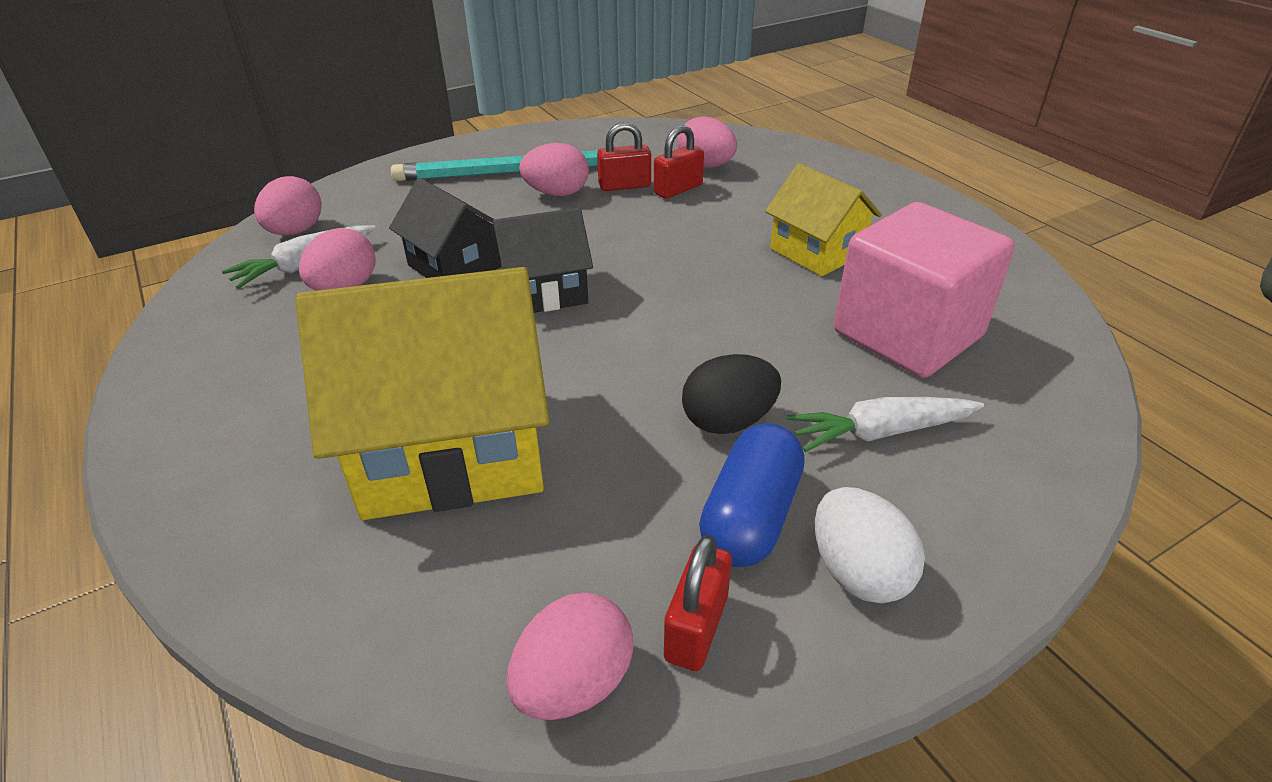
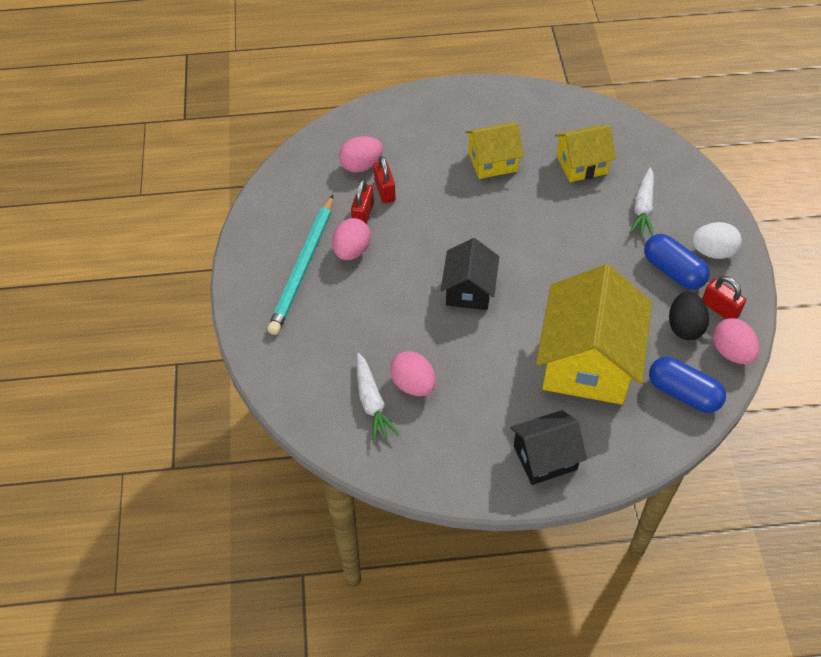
camera: 65 degrees left, 15 degrees up
(295, 231) = (319, 403): pink egg -> none
(417, 615) = (683, 393): none -> blue capsule
(454, 266) = (417, 325): black house -> black house (545, 457)
(728, 421) = (613, 255): black egg -> black egg (684, 327)
(907, 334) = (582, 164): pink cube -> yellow house

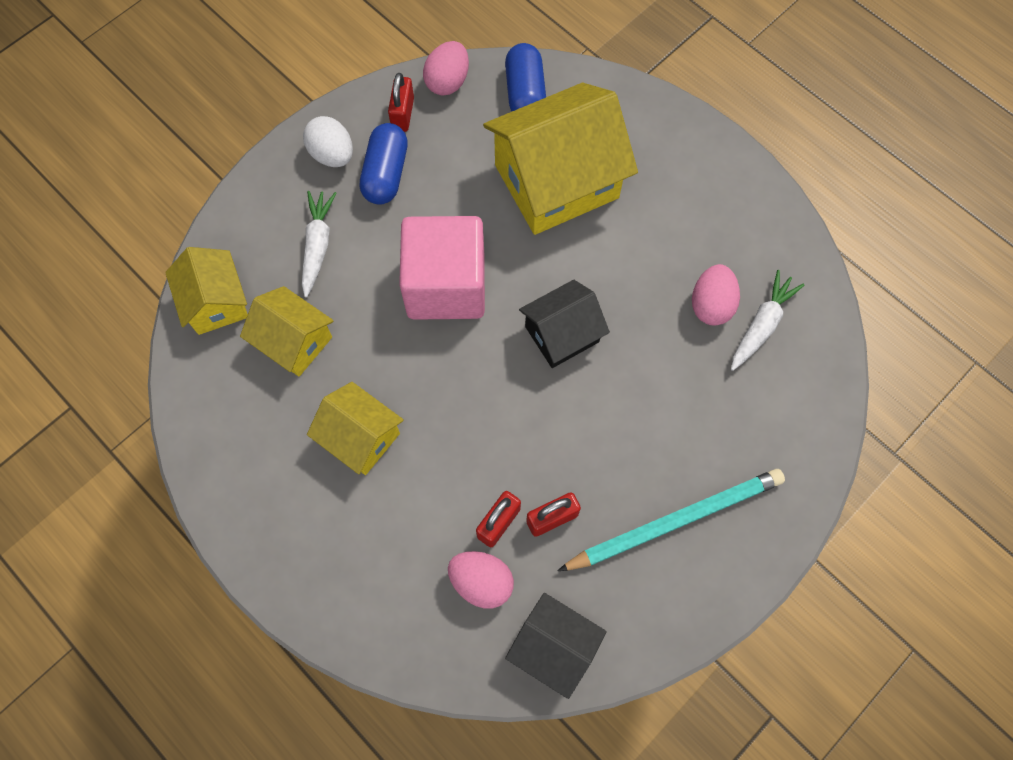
camera: 130 degrees left, 15 degrees up
(352, 251) = (611, 487): pink egg -> none
(545, 457) = (683, 155): black house -> black house (554, 647)
(557, 253) = (446, 286): none -> pink cube
(640, 144) = (216, 303): none -> yellow house
(643, 208) = (317, 245): white carrot -> white carrot turned 60 degrees counterclockwise
(684, 327) = (449, 130): black egg -> none

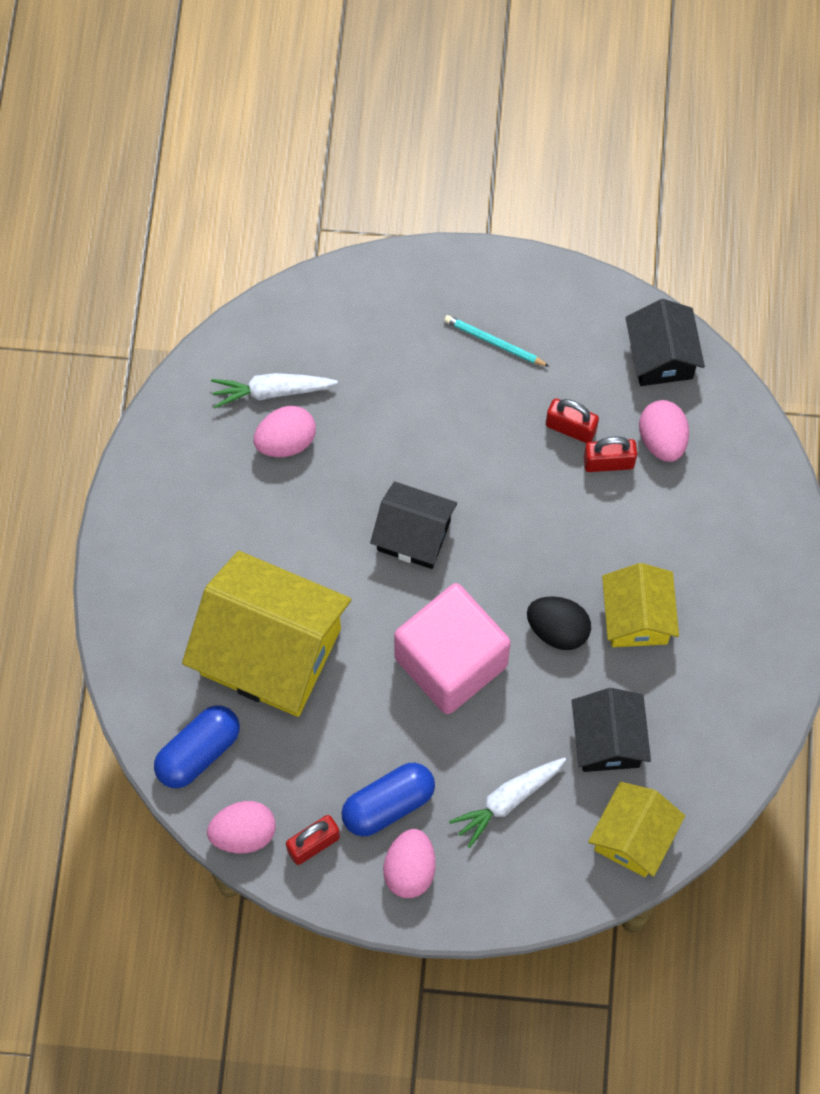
camera: 130 degrees left, 0 degrees up
(294, 341) = (608, 740): yellow house -> black house
(332, 155) = (410, 869): white egg -> pink egg
(402, 374) = (557, 630): none -> black egg
(675, 520) = (494, 342): turquoise pencil -> turquoise pencil, size x0.49

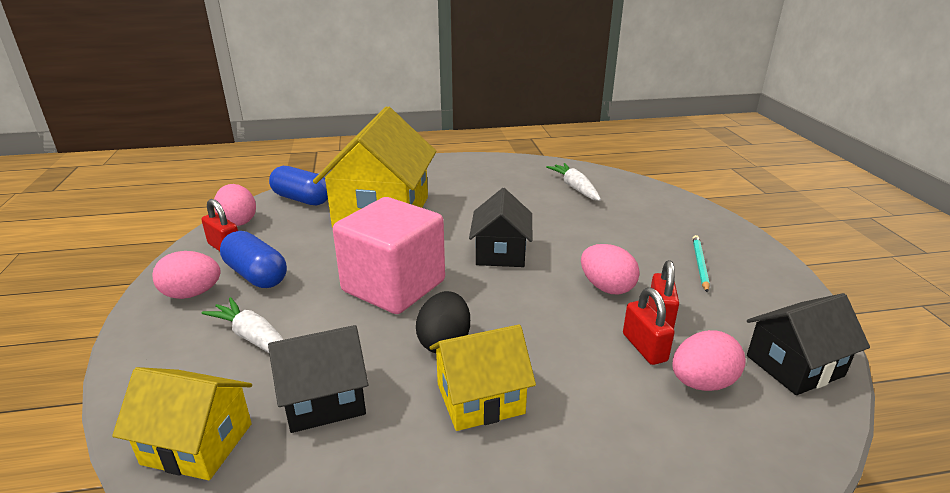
camera: 75 degrees right, 40 degrees down
(286, 441) = (543, 197): pink egg -> pink egg (606, 287)

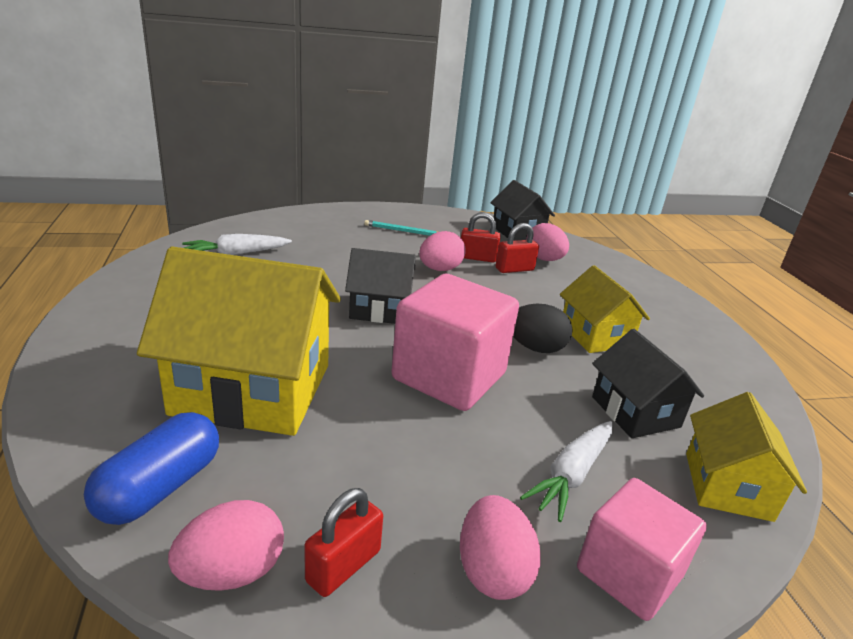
camera: 95 degrees left, 0 degrees up
(154, 351) = (628, 573): none -> pink cube
(256, 275) = (432, 502): blue capsule -> none

